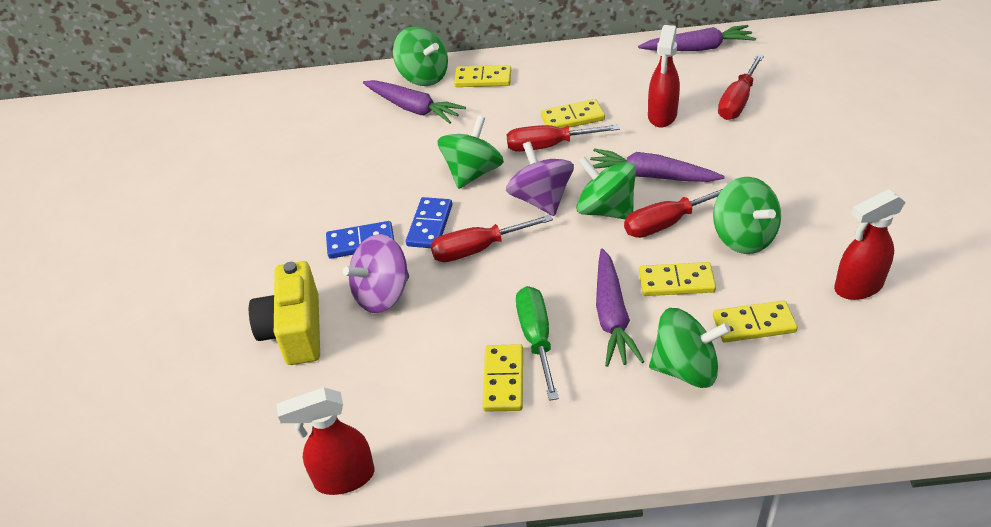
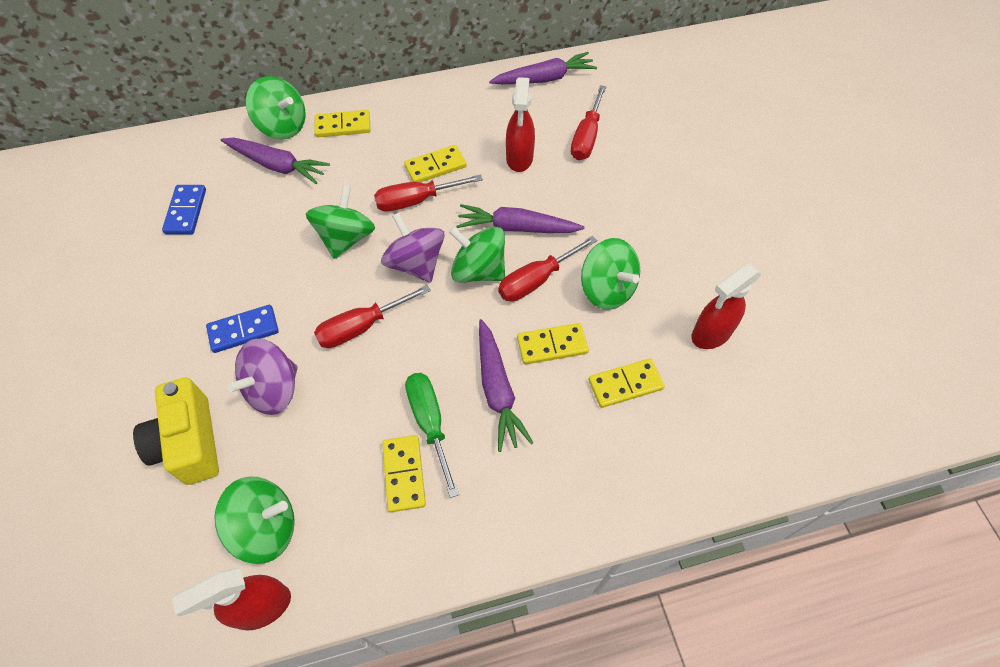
camera: 15 degrees left, 15 degrees up
(430, 225) = (311, 303): blue domino -> blue domino (186, 211)
(685, 368) = (570, 440): green spinning top -> green spinning top (266, 527)

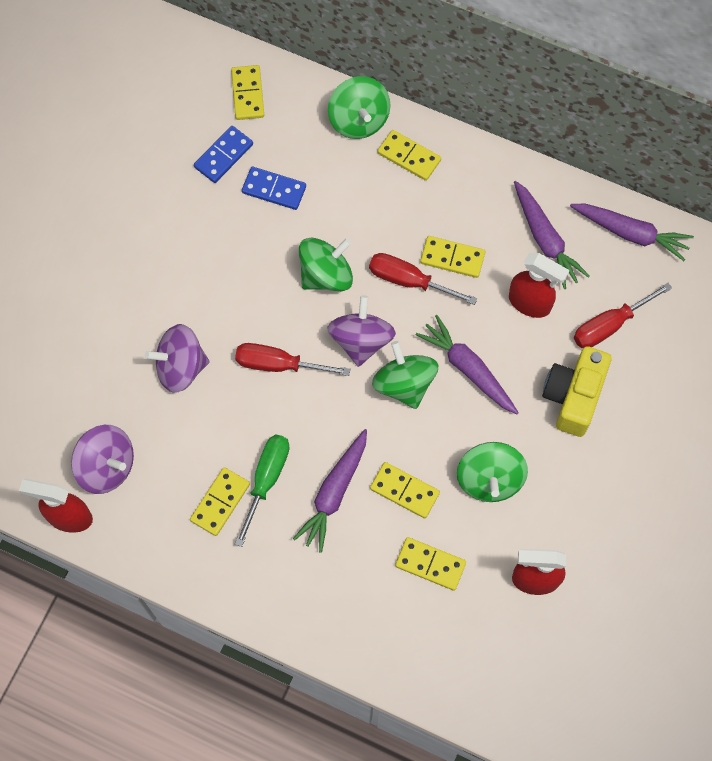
camera: 40 degrees right, 10 degrees up
(174, 160) = (248, 94): none -> yellow domino
(189, 443) = (99, 365): yellow camera -> yellow camera (573, 397)
(243, 330) = (193, 301): blue domino -> blue domino (274, 189)
(266, 527) = (107, 467): green spinning top -> purple spinning top
(277, 165) = (324, 160): purple carrot -> purple carrot (545, 239)
(519, 159) = (530, 303): red spray bottle -> red spray bottle turned 105 degrees counterclockwise
(536, 280) = (442, 428): red screwdriver -> none

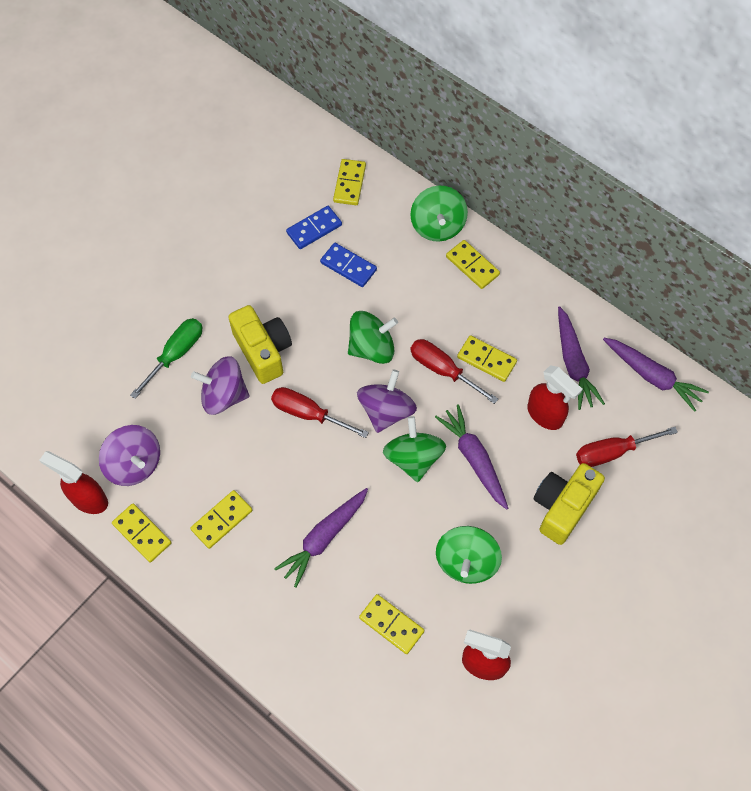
camera: 15 degrees right, 5 degrees down
(209, 307) = (263, 351): none -> yellow camera
(266, 480) = (268, 511): green screwdriver -> green screwdriver (176, 354)
(404, 491) = (387, 552): yellow domino -> yellow domino (142, 533)

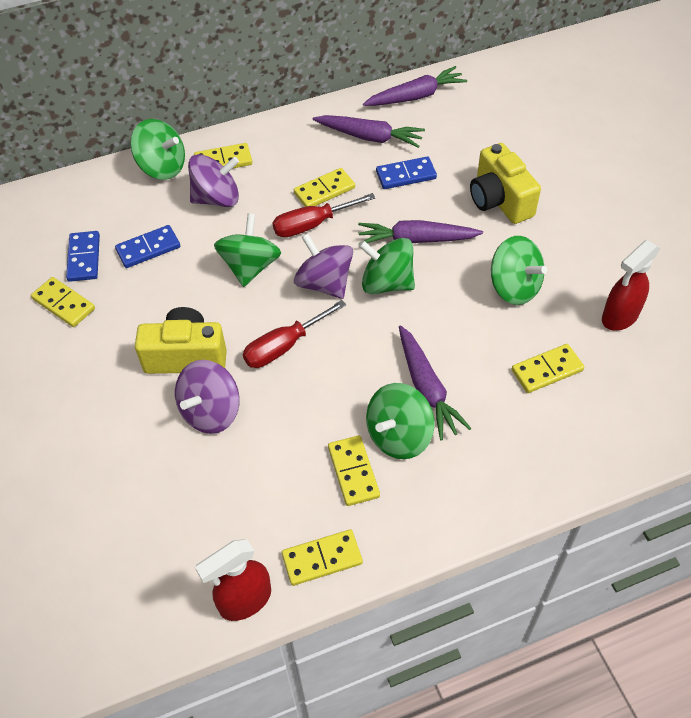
camera: 60 degrees left, 10 degrees down
(134, 464) = (232, 533): purple spinning top -> purple spinning top (217, 198)
(176, 354) = (129, 437): green screwdriver -> none
(269, 537) = (399, 436): none -> green spinning top
(349, 184) = (59, 211): yellow domino -> yellow domino (64, 304)
(545, 415) = (406, 175): red spray bottle -> blue domino
(612, 452) = (468, 148): red screwdriver -> none

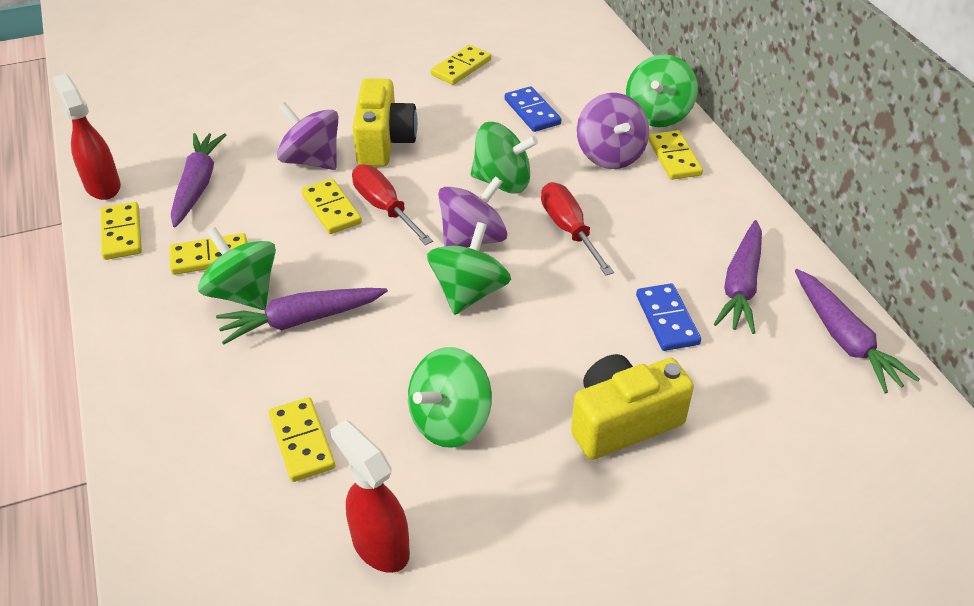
camera: 90 degrees right, 10 degrees down
(84, 258) = (520, 74): blue domino -> none
(324, 190) = (630, 241): yellow domino -> yellow domino (331, 209)
(416, 240) = (542, 324): purple carrot -> purple carrot (197, 185)

